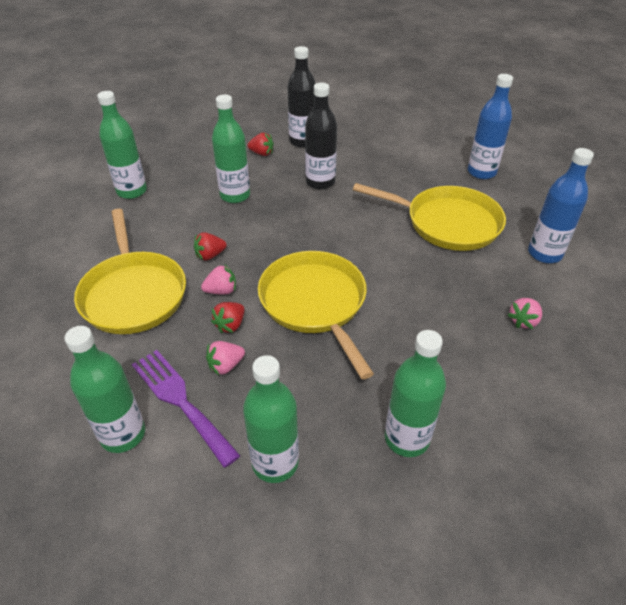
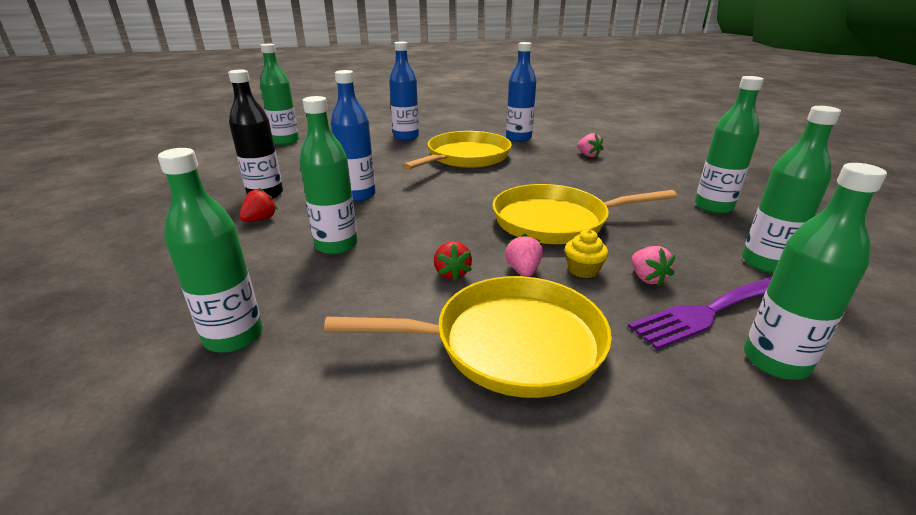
camera: 75 degrees left, 15 degrees down
(230, 325) = (583, 270): red strawberry -> yellow cupcake
(320, 182) = (358, 195): black bottle -> blue bottle
(417, 112) = (285, 141): none -> green bottle

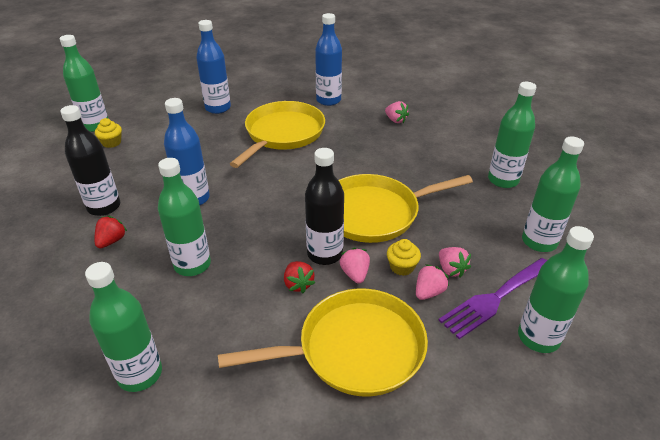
camera: 10 degrees left, 10 degrees up
(295, 152) = (111, 142): none -> yellow cupcake
(490, 250) = (325, 254): none -> black bottle
(616, 297) = (428, 292): none -> pink strawberry

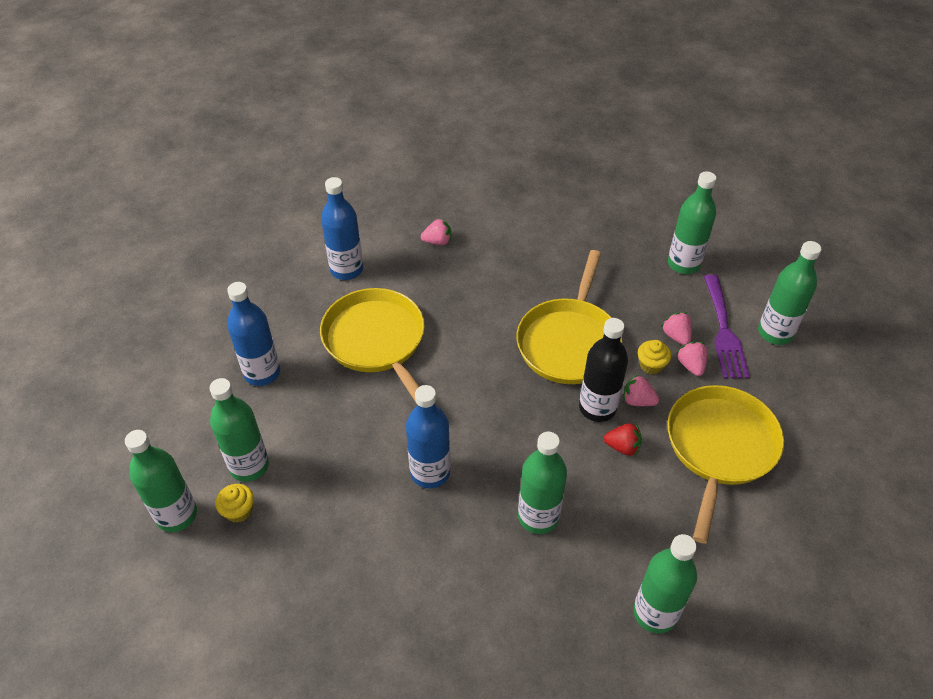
camera: 55 degrees left, 10 degrees up
(104, 207) = (375, 563): black bottle -> none
(111, 241) = (446, 575): red strawberry -> none
(451, 269) = (676, 336): pink strawberry -> pink strawberry turned 120 degrees counterclockwise
(503, 180) = (594, 232): green bottle -> green bottle (249, 466)

